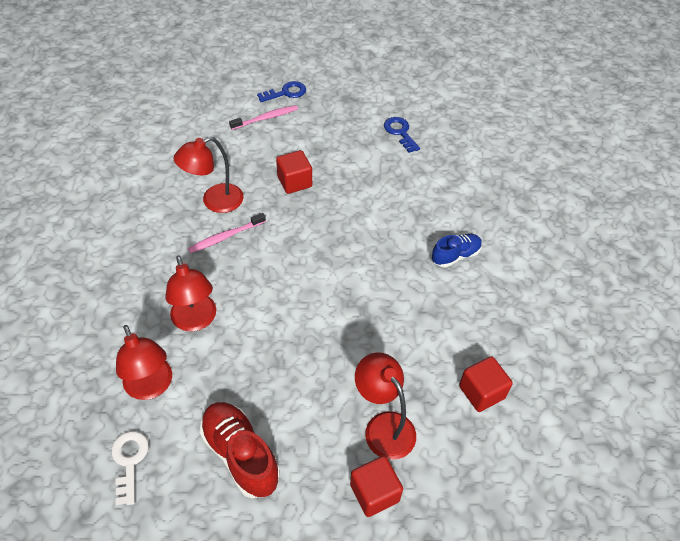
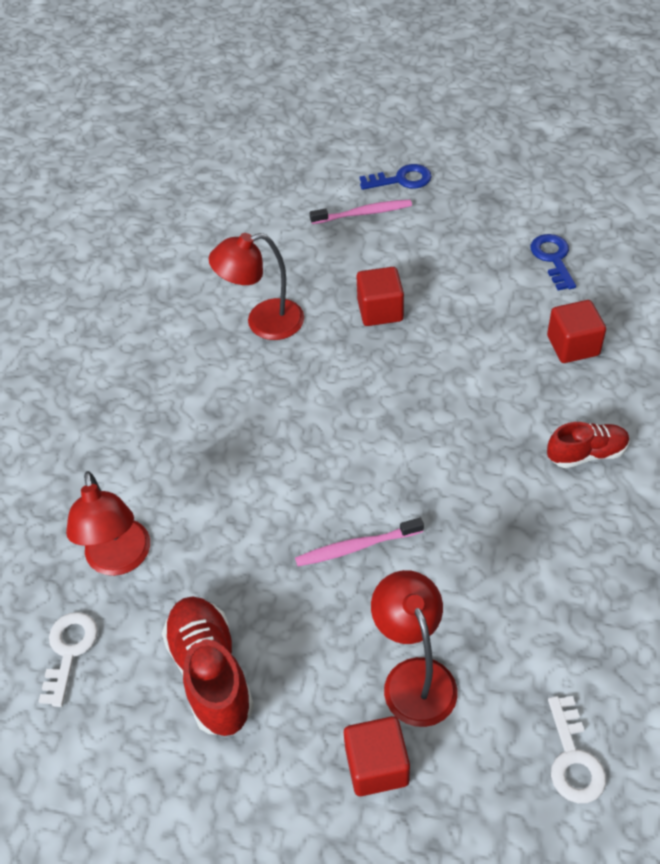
camera: 20 degrees right, 0 degrees up
(196, 321) = (198, 482): red lamp -> none
(226, 237) = (266, 374): pink toothbrush -> pink toothbrush (357, 547)
(455, 256) = (586, 454): blue shoe -> red shoe
(481, 392) = (570, 659): red cube -> red cube (573, 345)
(501, 457) = (573, 758): none -> white key

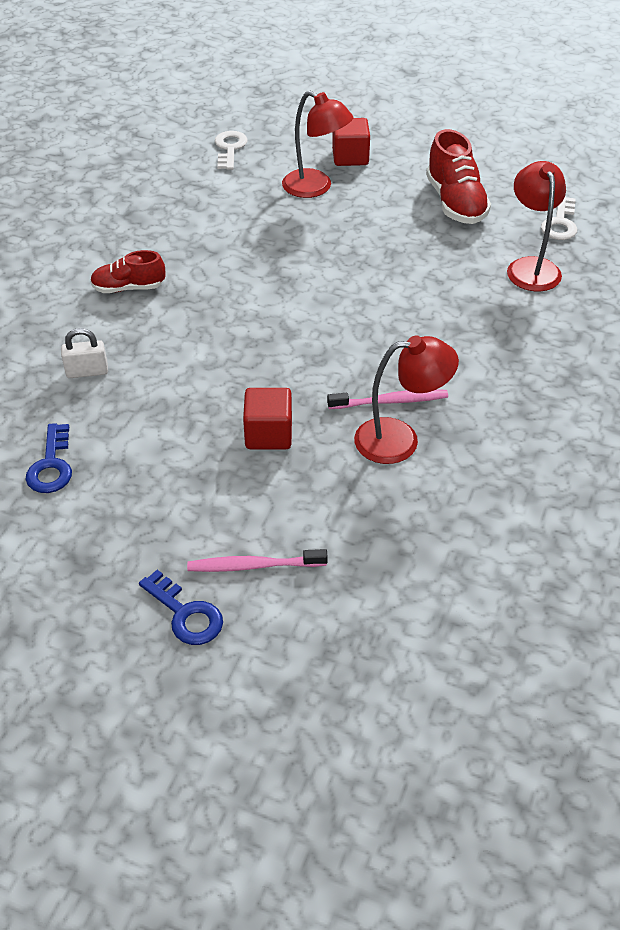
camera: 175 degrees left, 5 degrees down
(357, 547) = (339, 253): pink toothbrush -> pink toothbrush (390, 401)
(401, 180) = (186, 614): blue key -> blue key turned 135 degrees counterclockwise
(414, 677) = (316, 188): red lamp -> red lamp turned 45 degrees counterclockwise
(573, 345) = (87, 372): red cube -> white padlock

